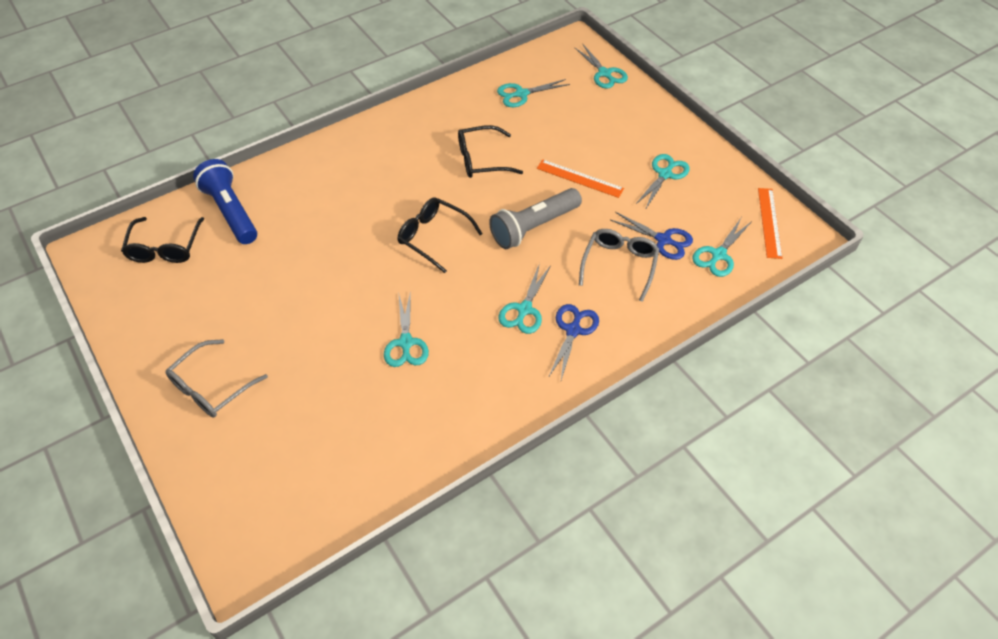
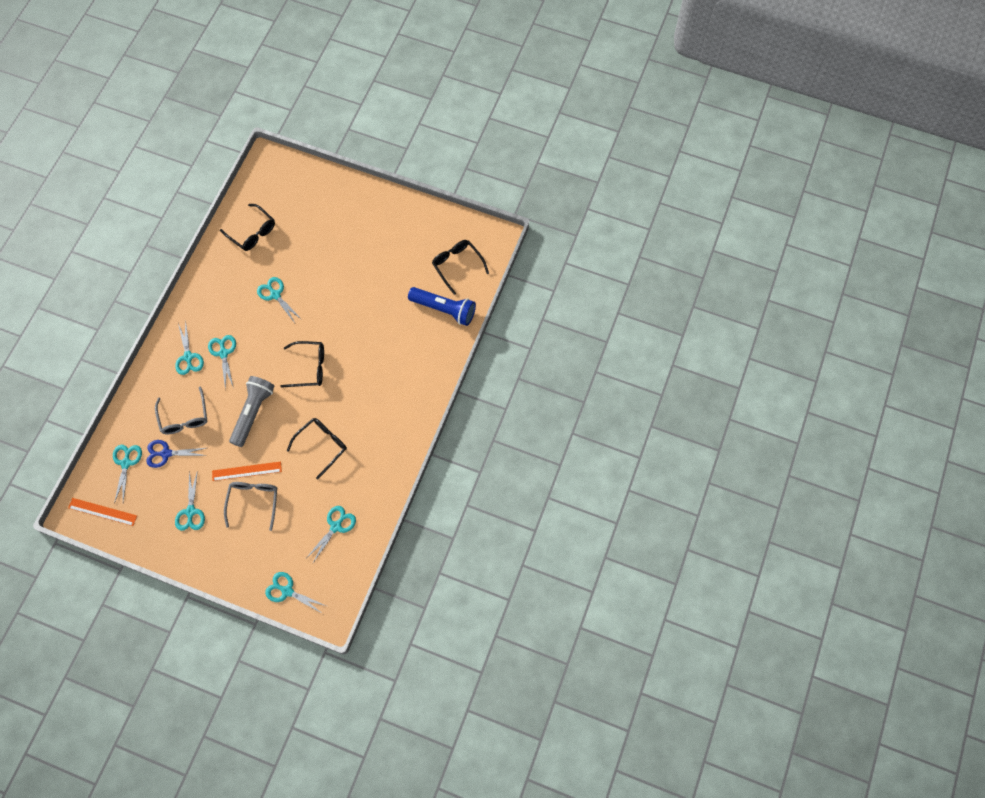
camera: 145 degrees right, 15 degrees up
(211, 387) = (355, 215): grey glasses -> grey glasses (253, 501)
(367, 452) = (252, 232): none -> black glasses
(573, 330) = (188, 357): blue scissors -> turquoise scissors
(769, 222) = (102, 511): orange ruler -> orange ruler turned 45 degrees counterclockwise

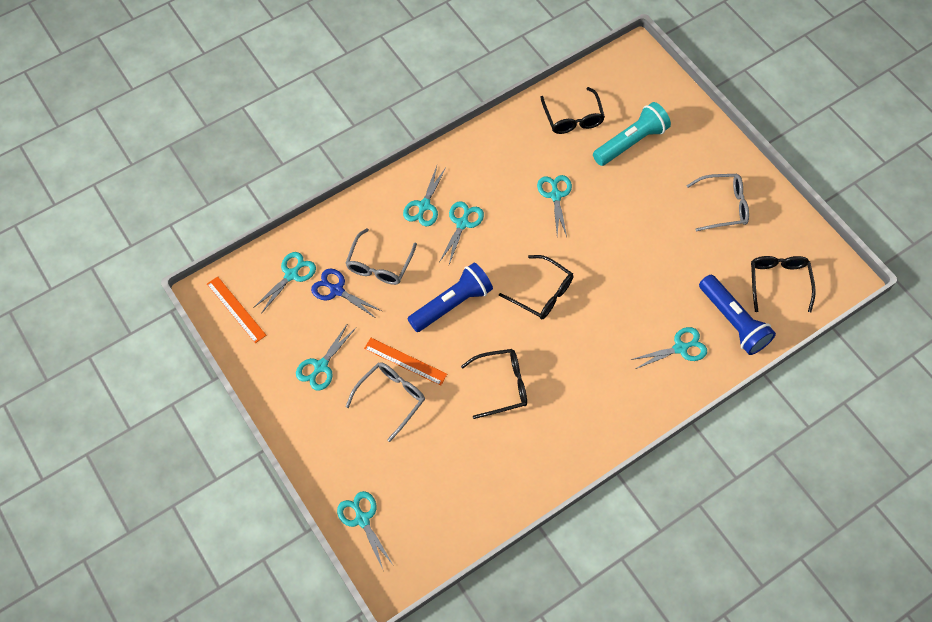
camera: 35 degrees right, 5 degrees down
(253, 413) = (452, 304): grey flashlight -> blue flashlight
(303, 226) = (631, 142): none -> turquoise flashlight
(336, 526) = (459, 483): turquoise scissors -> turquoise scissors (680, 348)
(391, 235) = (723, 206): none -> grey glasses

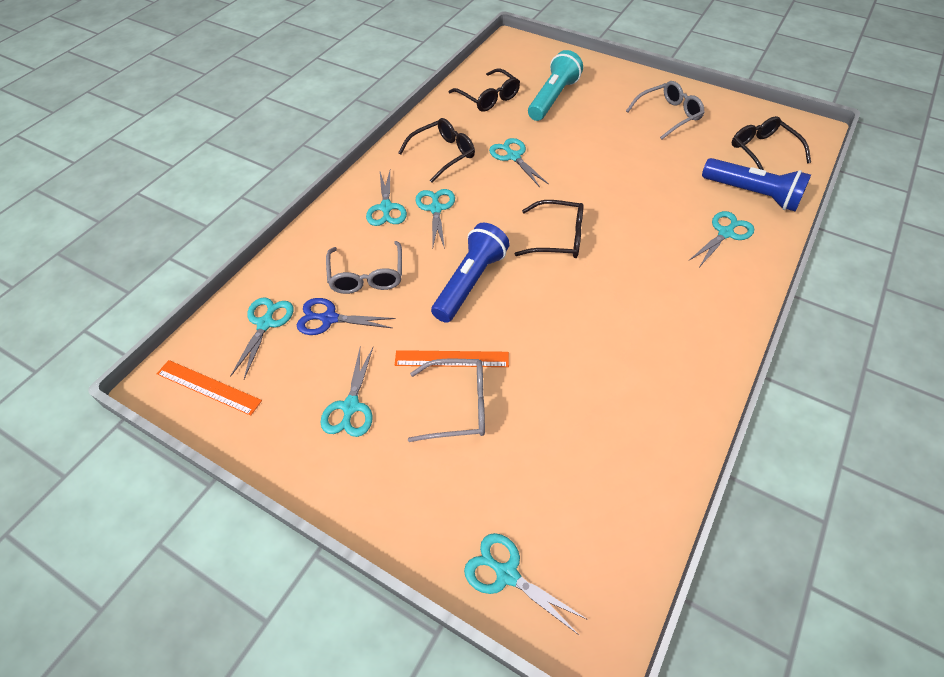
camera: 25 degrees left, 10 degrees down
(391, 398) = (458, 405): grey glasses -> grey glasses turned 75 degrees clockwise
(502, 385) = (576, 338): black glasses -> black glasses (443, 154)

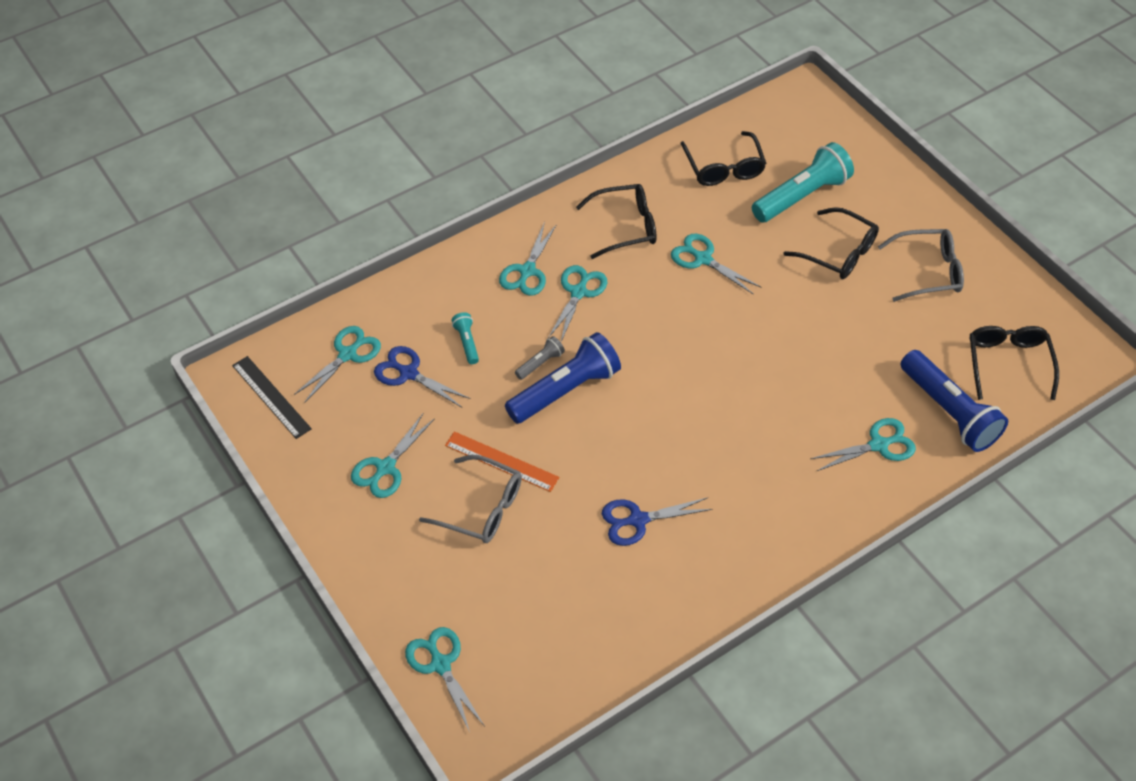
camera: 25 degrees right, 0 degrees up
(208, 387) = (271, 397): orange ruler -> black ruler
(367, 276) = (467, 342): grey glasses -> turquoise flashlight
(437, 269) = (540, 363): none -> grey flashlight
(513, 157) = (703, 259): turquoise scissors -> turquoise scissors turned 45 degrees counterclockwise
(558, 238) = (688, 377): black glasses -> black glasses (839, 253)
(594, 360) = (638, 520): none -> blue scissors

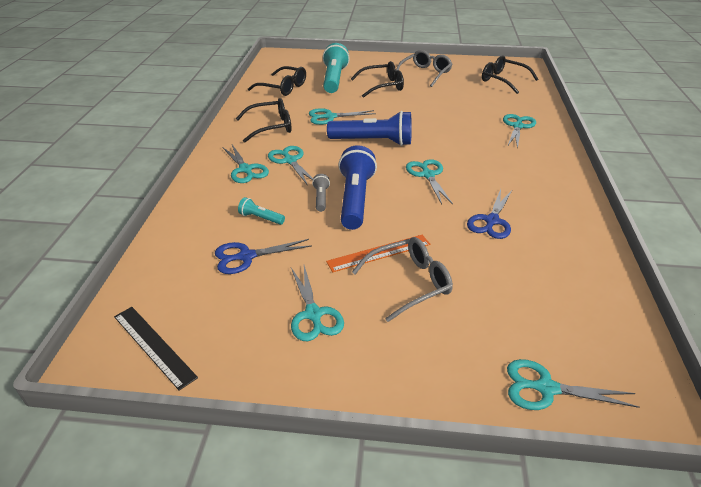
camera: 50 degrees left, 15 degrees down
(271, 397) = (154, 345): black ruler -> black ruler turned 45 degrees clockwise
(347, 354) = (184, 278): turquoise scissors -> turquoise scissors (428, 175)
(625, 227) = (271, 127): black glasses -> black glasses turned 45 degrees clockwise
(949, 412) = (516, 103): blue flashlight -> blue flashlight (373, 142)

